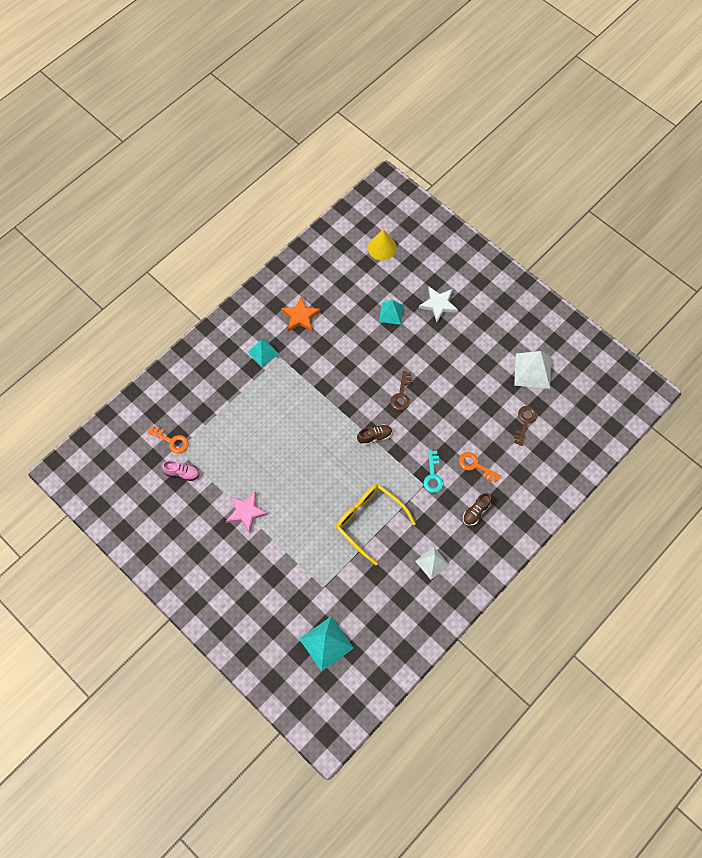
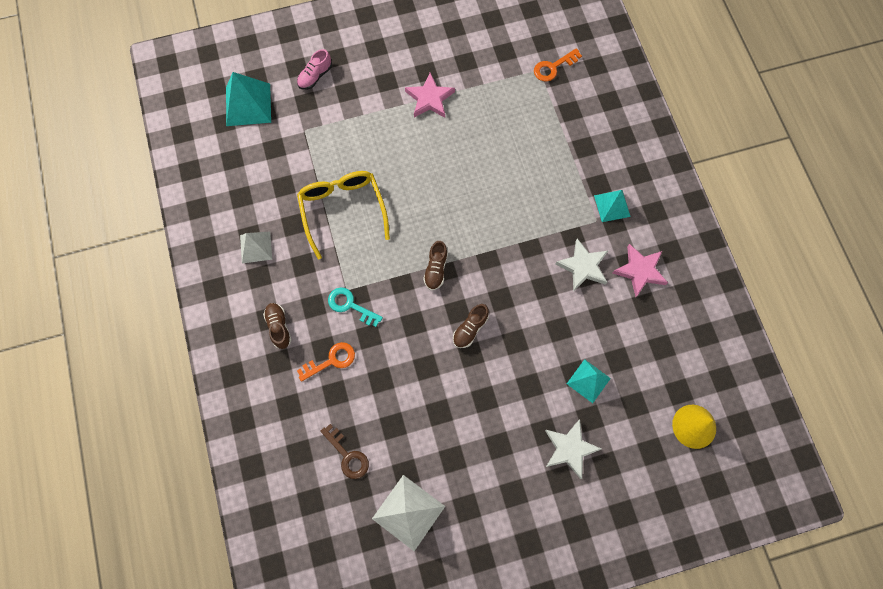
camera: 120 degrees right, 5 degrees up
(182, 473) = (510, 61): pink shoe -> pink shoe (315, 76)
(300, 316) = (640, 271): orange star -> pink star
(317, 350) = (583, 266): none -> white star
(369, 521) = (343, 210): yellow glasses -> yellow glasses turned 90 degrees counterclockwise
(401, 395) = (470, 329): brown key -> brown shoe

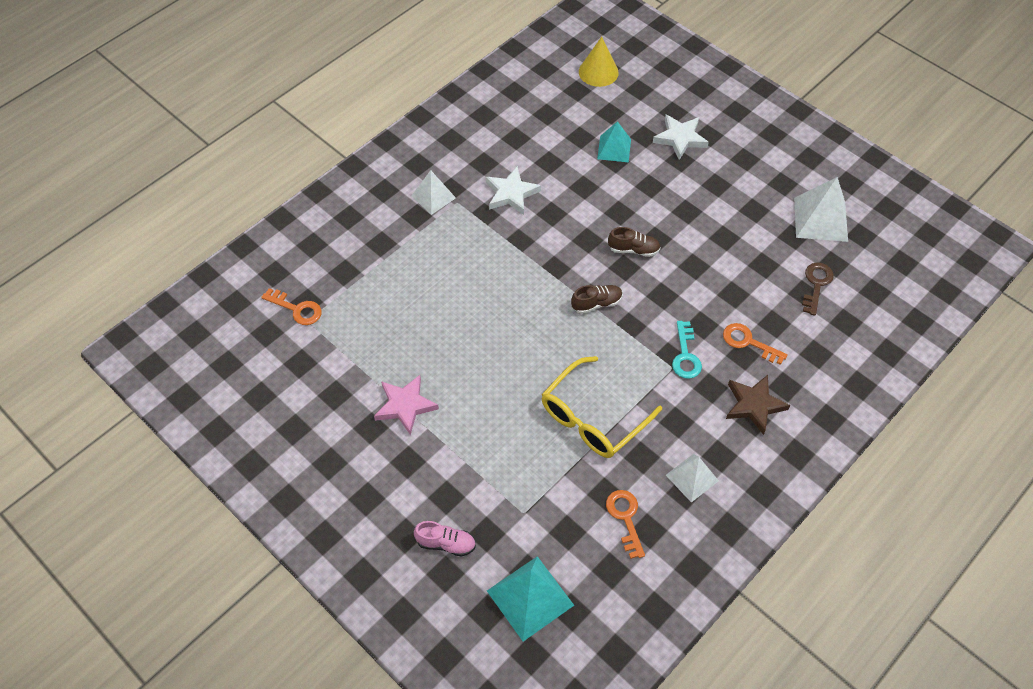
camera: 120 degrees left, 15 degrees down
(258, 188) = (625, 518): none -> orange key
(279, 327) = (754, 405): brown shoe -> brown star
(612, 206) = (433, 197): turquoise pyramid -> white pyramid
(640, 271) = (486, 153): pink star -> none

